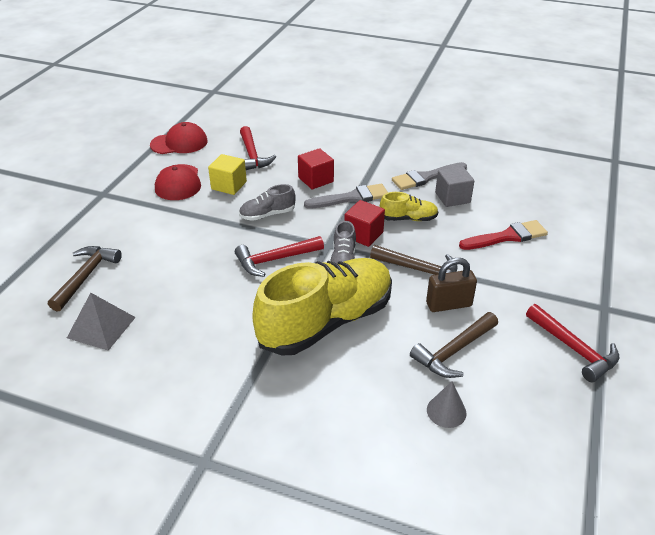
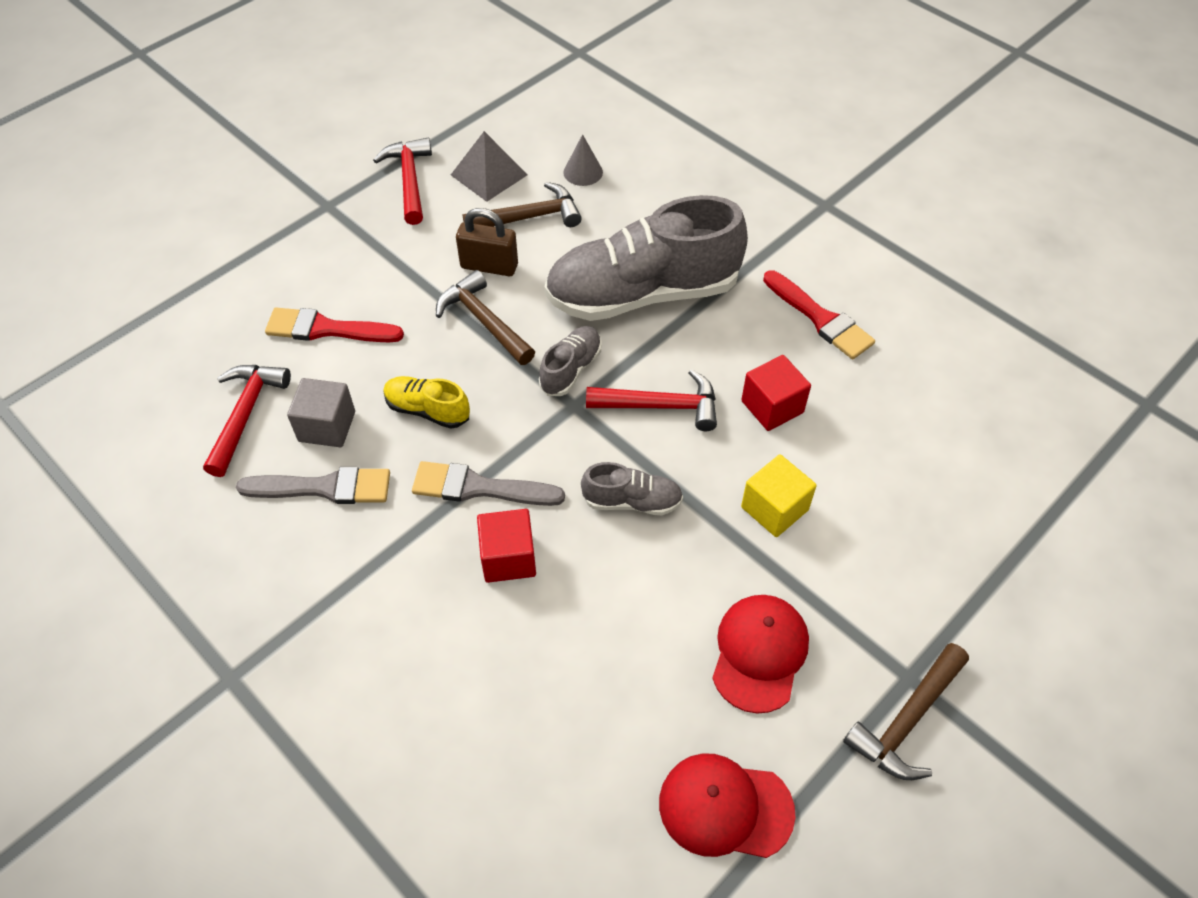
camera: 155 degrees left, 15 degrees up
(86, 276) = (939, 474): brown hammer -> brown hammer (907, 720)
(101, 327) = (918, 380): grey pyramid -> grey pyramid (489, 174)
(183, 348) = (820, 319): none -> red brush
(229, 185) = (668, 605): yellow cube -> yellow cube (774, 508)
(252, 155) = (588, 686): red hammer -> red hammer (246, 414)
(326, 322) = (642, 294): yellow shoe -> grey shoe
(363, 234) = (513, 405): red cube -> red cube (772, 407)

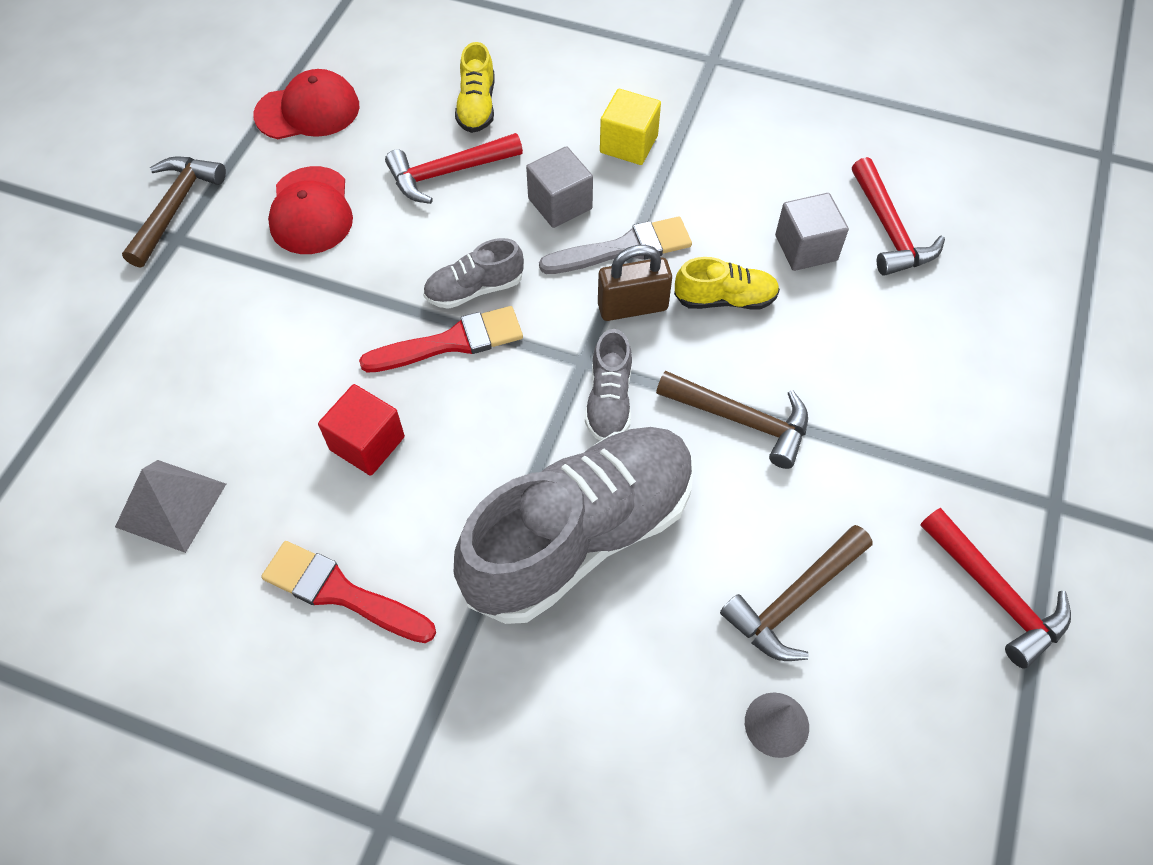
camera: 155 degrees right, 5 degrees up
(324, 488) = (760, 198): grey brush -> none
(326, 329) = (898, 342): red brush -> red brush (452, 342)
(489, 174) = (902, 655): grey pyramid -> grey pyramid (171, 505)
(489, 266) = (789, 498): brown padlock -> brown padlock (632, 307)
(508, 558) = (560, 204): red cube -> grey cube
(527, 724) = (477, 106): none -> yellow shoe
(661, 406) = (490, 396): red hammer -> red hammer (448, 172)
(774, 508) = (332, 333): yellow cube -> yellow cube (628, 144)

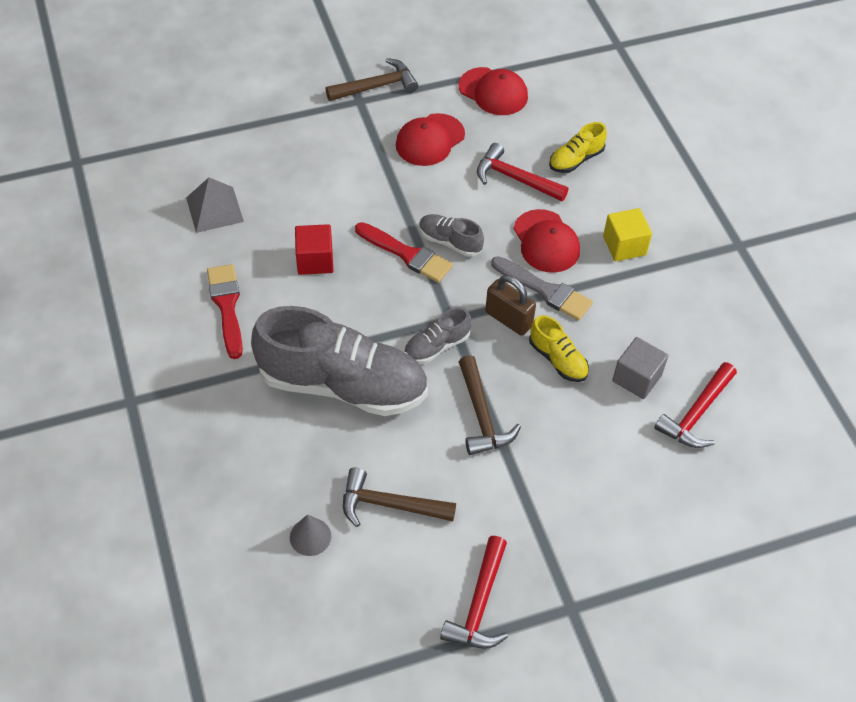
camera: 50 degrees right, 5 degrees down
(560, 204) = (546, 241): grey cube -> red cap

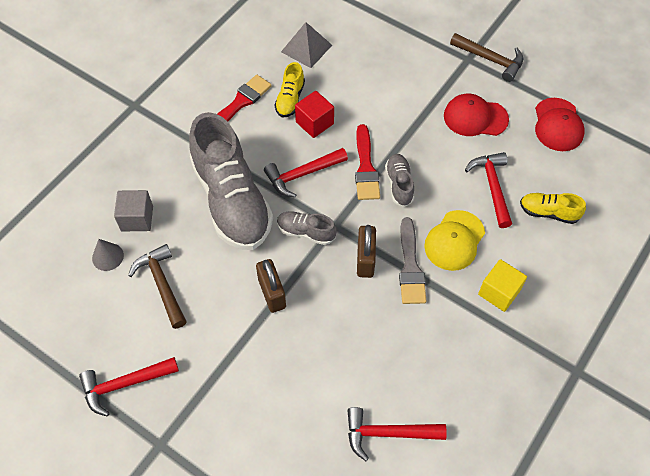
camera: 55 degrees right, 5 degrees up
(367, 308) = (302, 174): none -> red hammer
(481, 415) = (272, 293): brown hammer -> brown padlock
(546, 241) = (454, 240): red cap -> yellow cap
(558, 359) = (357, 311): yellow shoe -> yellow shoe (290, 99)
(637, 378) = (385, 373): grey cube -> grey cube (137, 218)

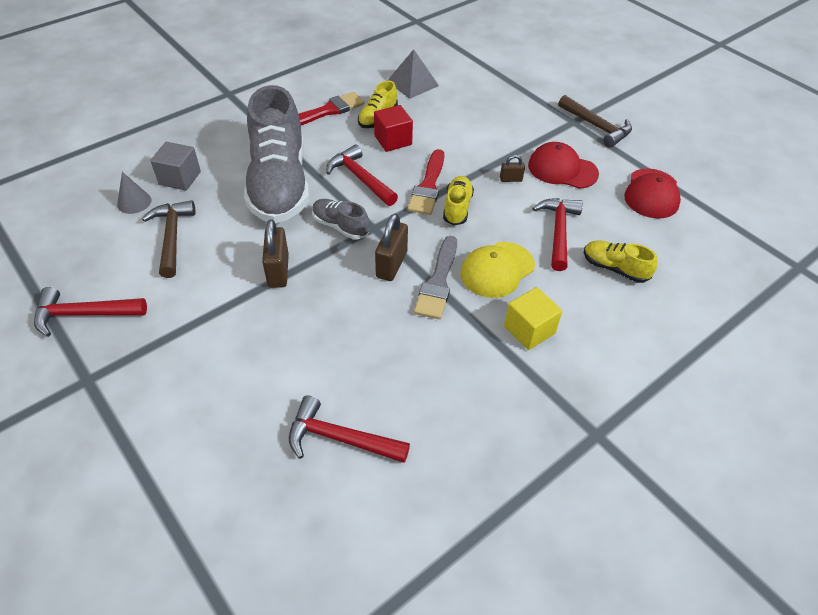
camera: 15 degrees right, 10 degrees down
(302, 174) = (360, 178): red hammer -> red hammer turned 60 degrees clockwise
(399, 184) = (457, 207): grey shoe -> yellow shoe
(434, 140) = (510, 179): none -> brown padlock

